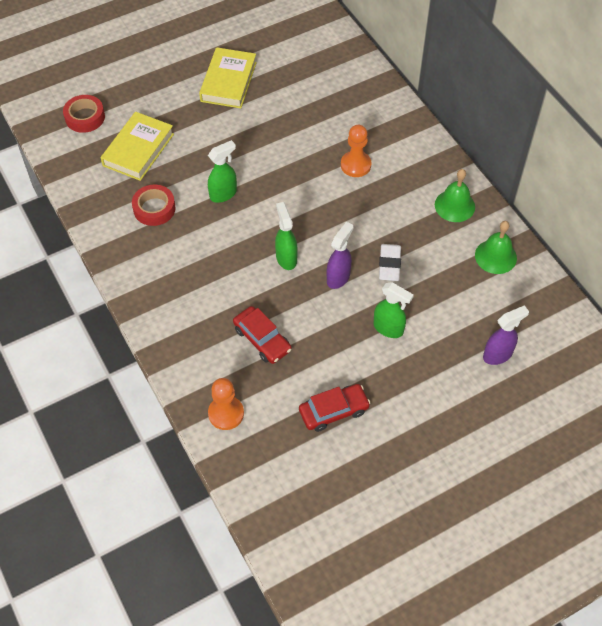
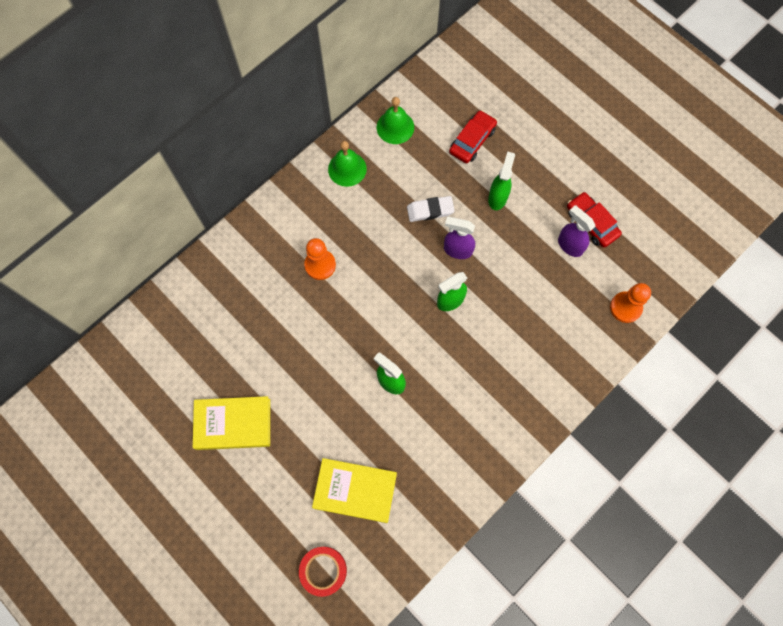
camera: 105 degrees left, 15 degrees up
(154, 209) = (428, 445): red tape -> none
(262, 339) = (543, 298): red car -> red car (472, 141)
(498, 355) = (495, 111): purple spray bottle -> purple spray bottle (569, 245)

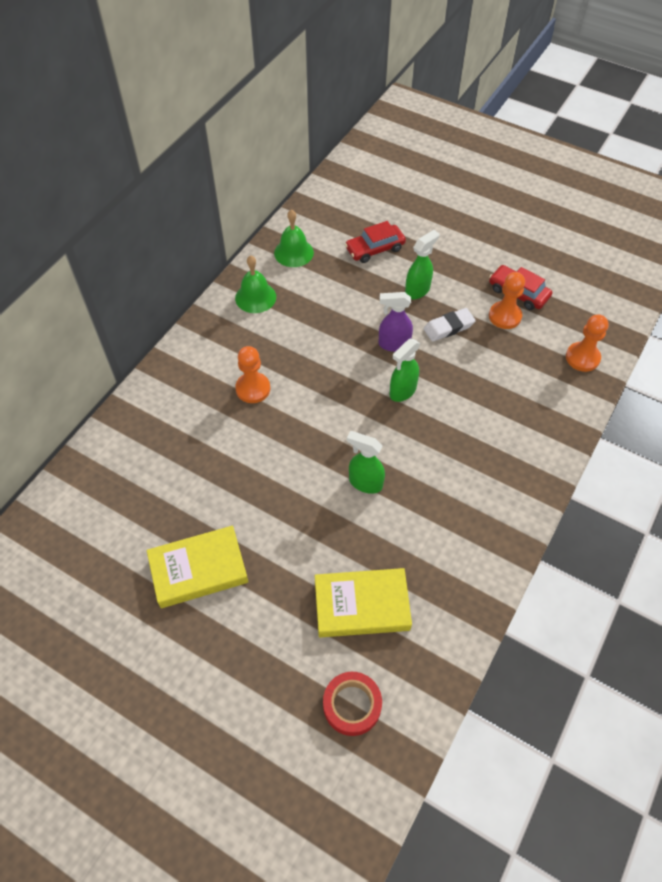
camera: 15 degrees left, 15 degrees down
(430, 210) = (353, 315): white eraser -> white eraser (448, 327)
(472, 141) = (375, 249): red car -> red car turned 135 degrees counterclockwise
(497, 197) = (417, 290): green spray bottle -> green spray bottle turned 45 degrees clockwise
(569, 245) = (505, 316): purple spray bottle -> orange pawn

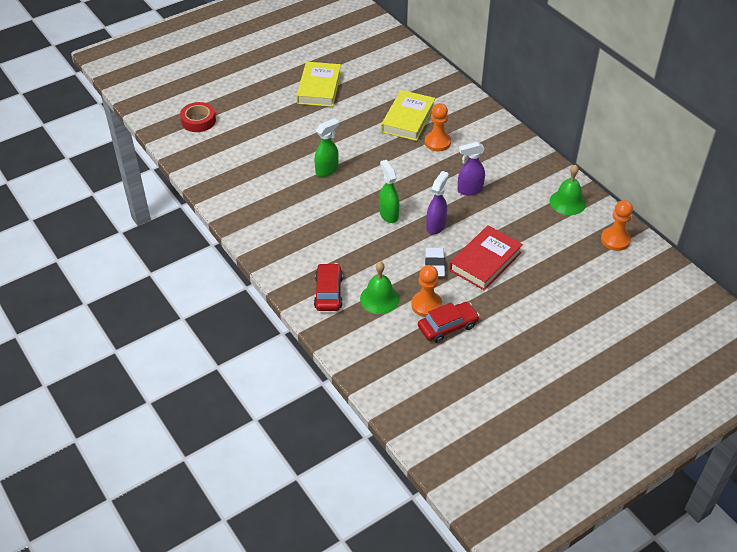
camera: 115 degrees right, 10 degrees down
(255, 297) = (526, 167): green bell -> green bell (379, 298)
(320, 334) = (469, 190): none -> purple spray bottle
(361, 605) = (248, 142): yellow book -> yellow book (408, 119)
(375, 249) = (549, 252): red car -> red car (328, 292)
(417, 290) = (485, 261): green spray bottle -> red book
(582, 358) = (354, 335): orange pawn -> orange pawn (615, 240)

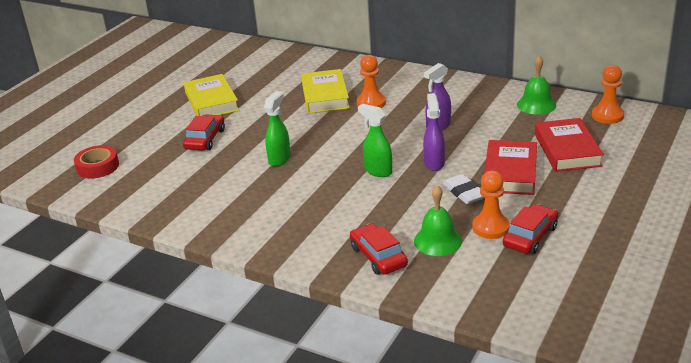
camera: 25 degrees left, 15 degrees down
(288, 126) = (205, 139): none -> red car
(549, 260) = (567, 150): none -> red book

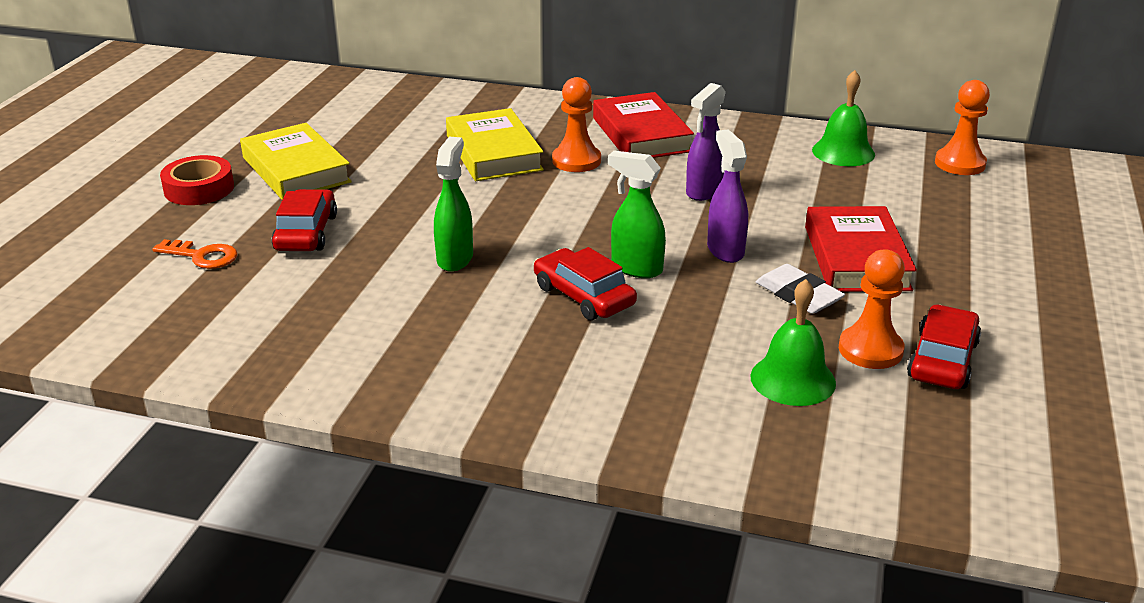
camera: 15 degrees left, 0 degrees up
(97, 167) = (113, 291): red tape -> red tape (199, 189)
(147, 150) = (202, 256): none -> orange key
(378, 256) = (702, 415): red car -> red car (584, 296)
(567, 150) = (927, 218): red book -> red book (641, 134)

